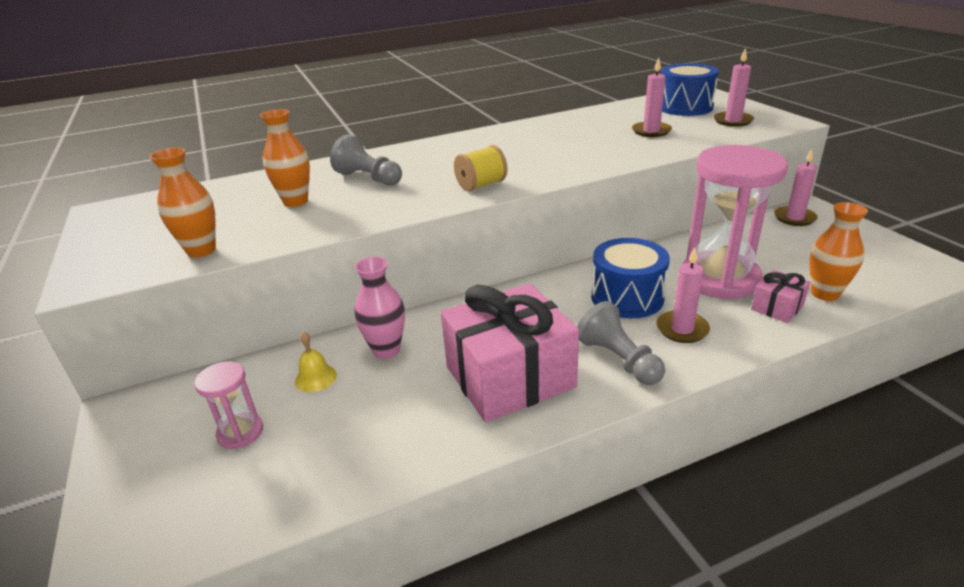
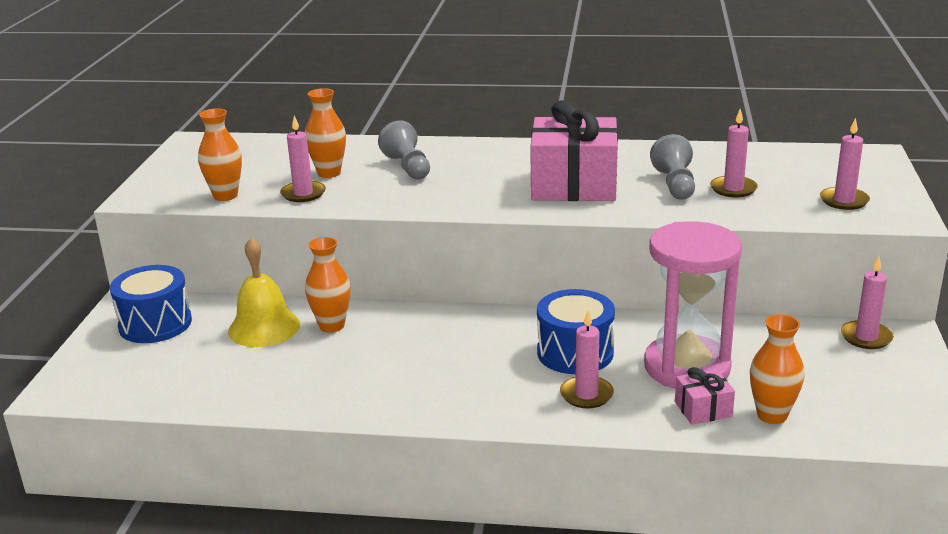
camera: 30 degrees right, 5 degrees down
(240, 432) = (185, 346): pink hourglass -> none
(290, 226) = (303, 194): none -> pink candle
(315, 378) = (264, 327): yellow bell -> yellow bell, size x1.96
(386, 350) = (332, 326): pink vase -> orange vase
(481, 185) = (489, 200): yellow spool -> none
(510, 377) = (400, 378): pink gift -> pink gift (574, 185)
(619, 360) = (500, 397): grey pawn -> grey pawn (675, 184)
(685, 107) = (821, 170): blue drum -> blue drum (155, 324)

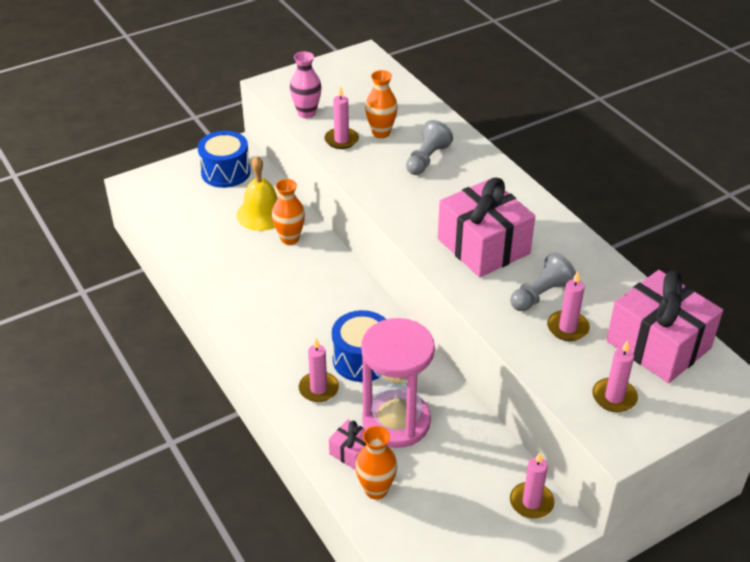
camera: 50 degrees right, 15 degrees up
(225, 196) = (306, 113): orange vase -> pink vase
(798, 164) = (658, 344): none -> pink gift

